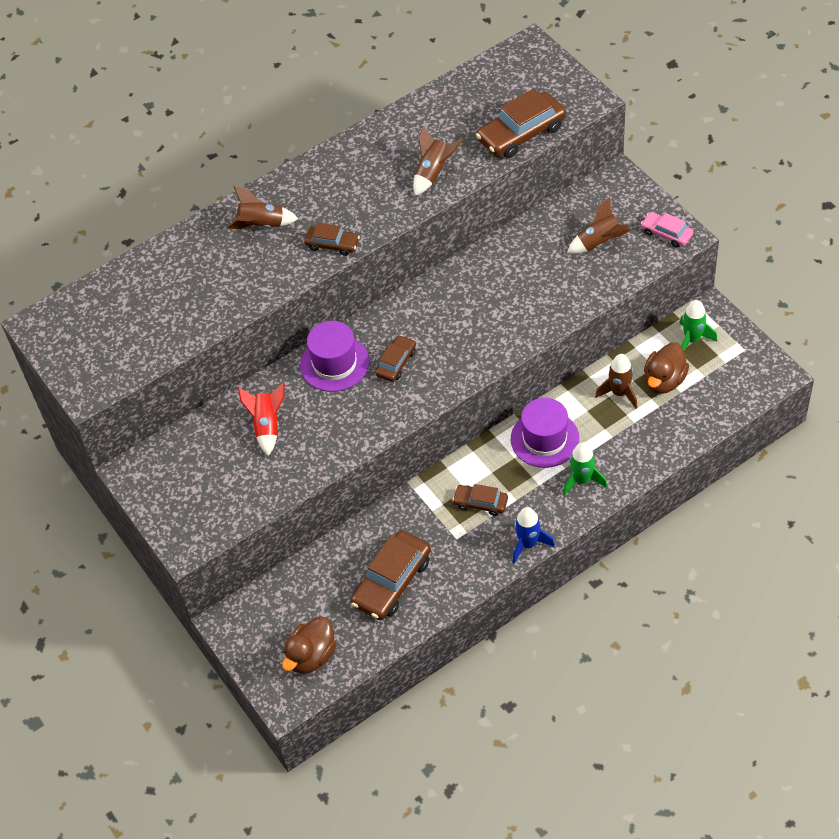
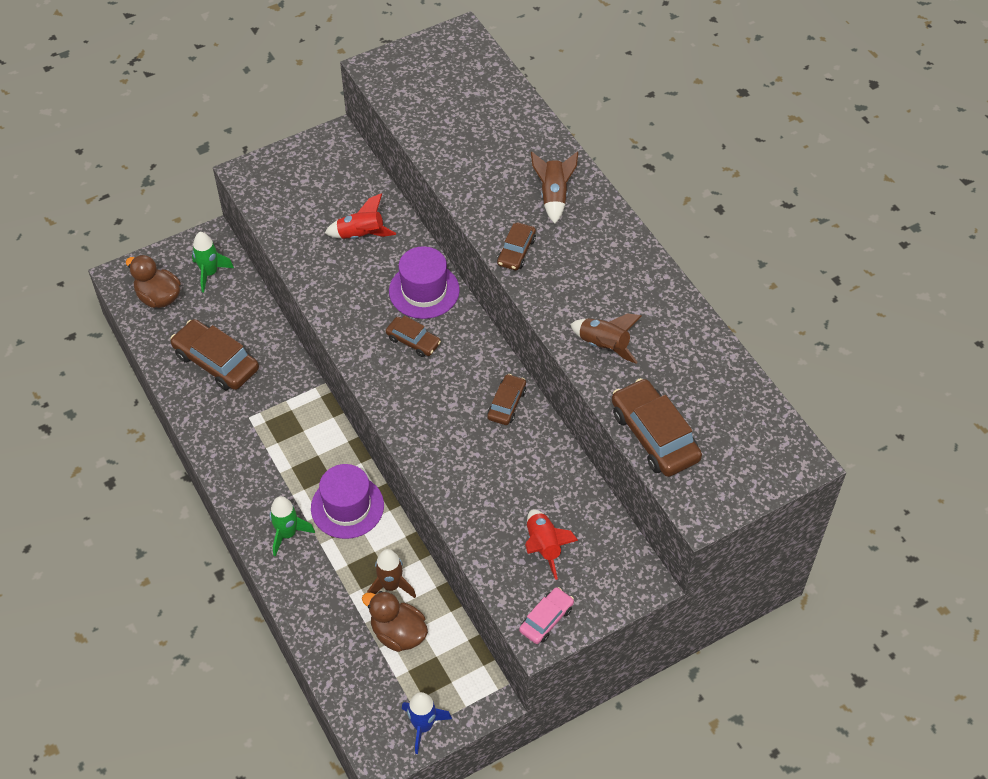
camera: 90 degrees right, 0 degrees up
(480, 503) = (284, 441): brown car -> brown car (506, 404)
(528, 544) = (225, 476): blue rocket -> blue rocket (423, 726)
(599, 242) = (544, 546): brown rocket -> red rocket
(692, 340) = (450, 673): green rocket -> green rocket (210, 273)

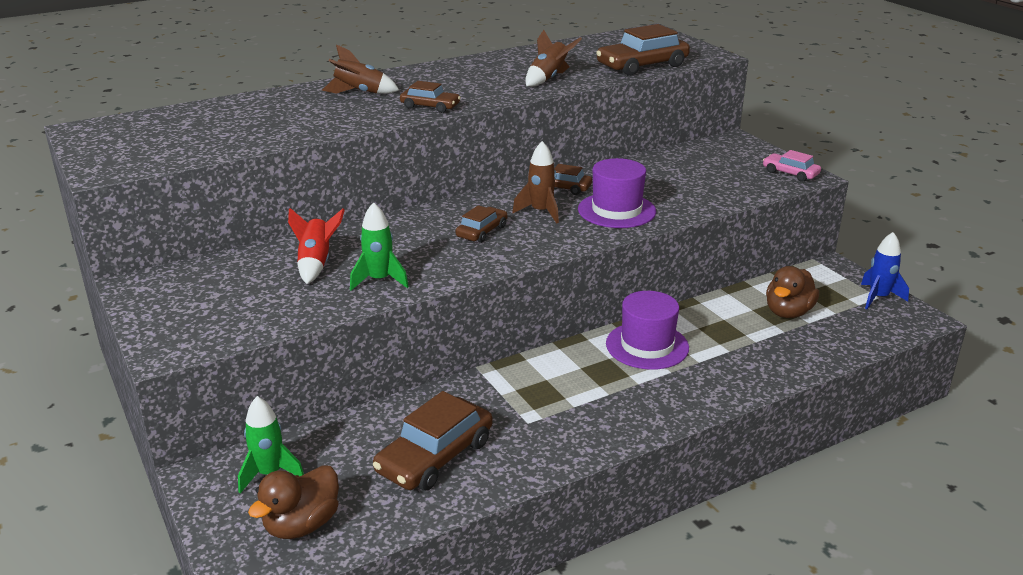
camera: 90 degrees left, 25 degrees down
(287, 534) = (692, 384): green rocket -> green rocket (379, 280)
(391, 586) = (736, 317): brown rocket -> brown rocket (541, 212)
(424, 291) = (411, 227): purple hat -> purple hat (616, 210)
(544, 546) = (717, 173): red rocket -> none

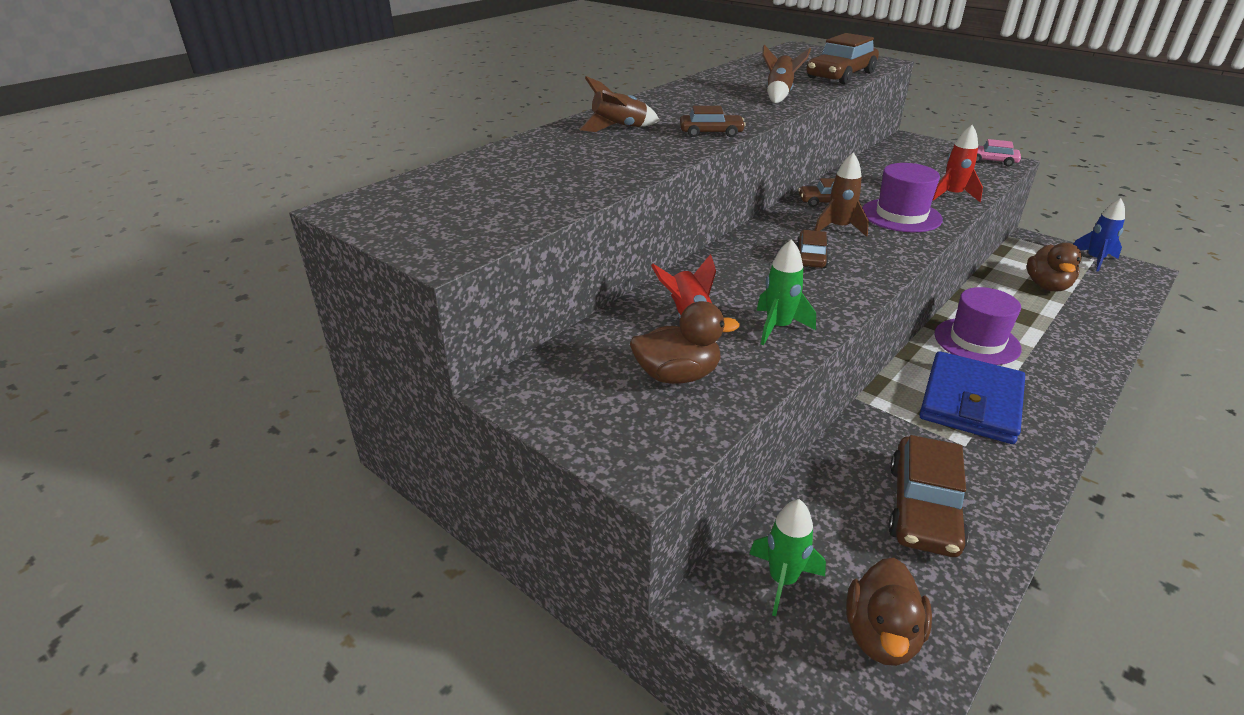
camera: 20 degrees left, 5 degrees up
(259, 298) = (677, 375): none -> brown duck
(575, 392) = (970, 402): none -> blue wallet
(696, 200) = (952, 195): none -> red rocket

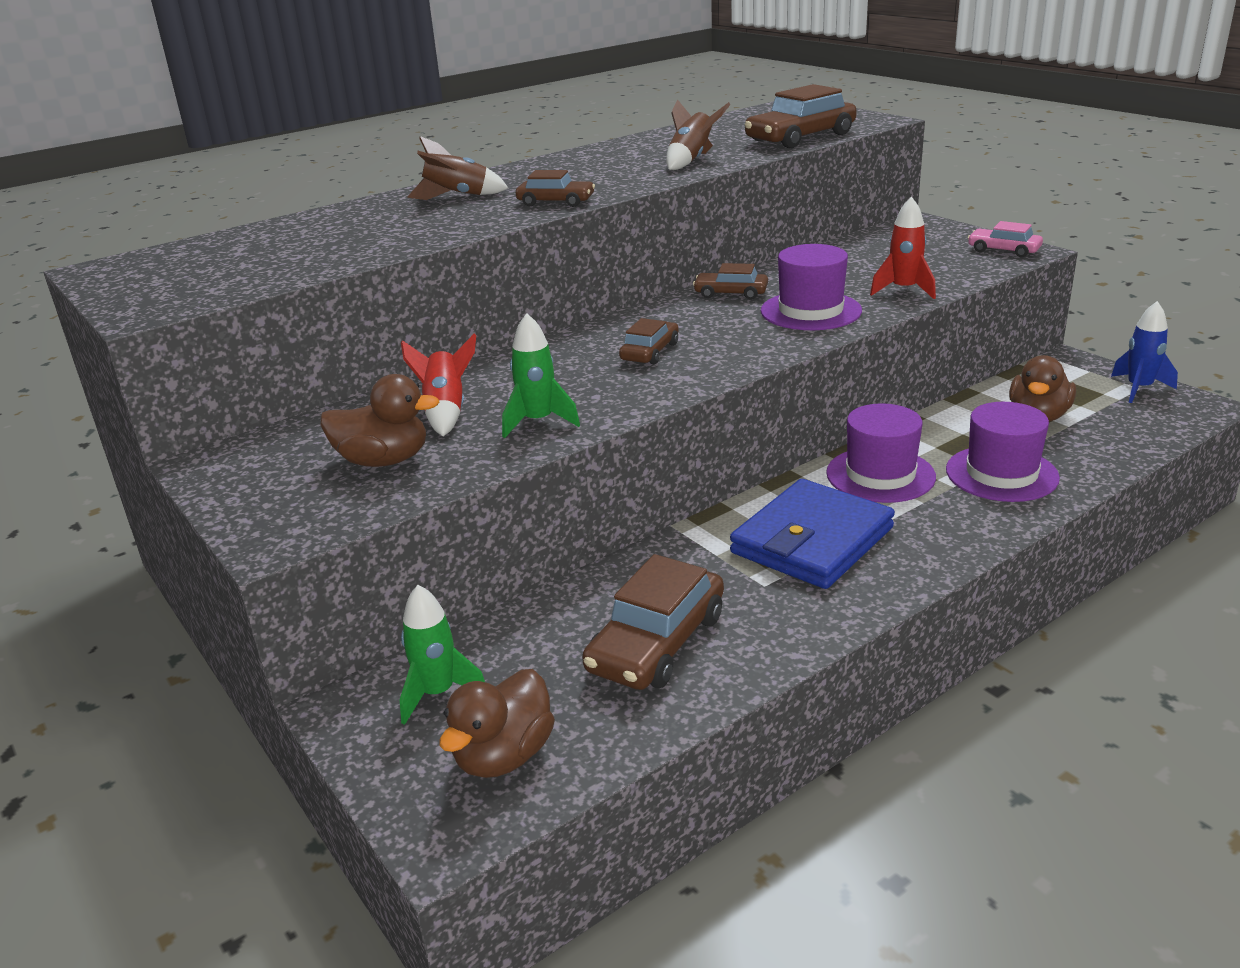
camera: 15 degrees right, 5 degrees down
(838, 228) = (716, 322): brown rocket -> none
(1058, 334) = (1001, 474): none -> purple hat

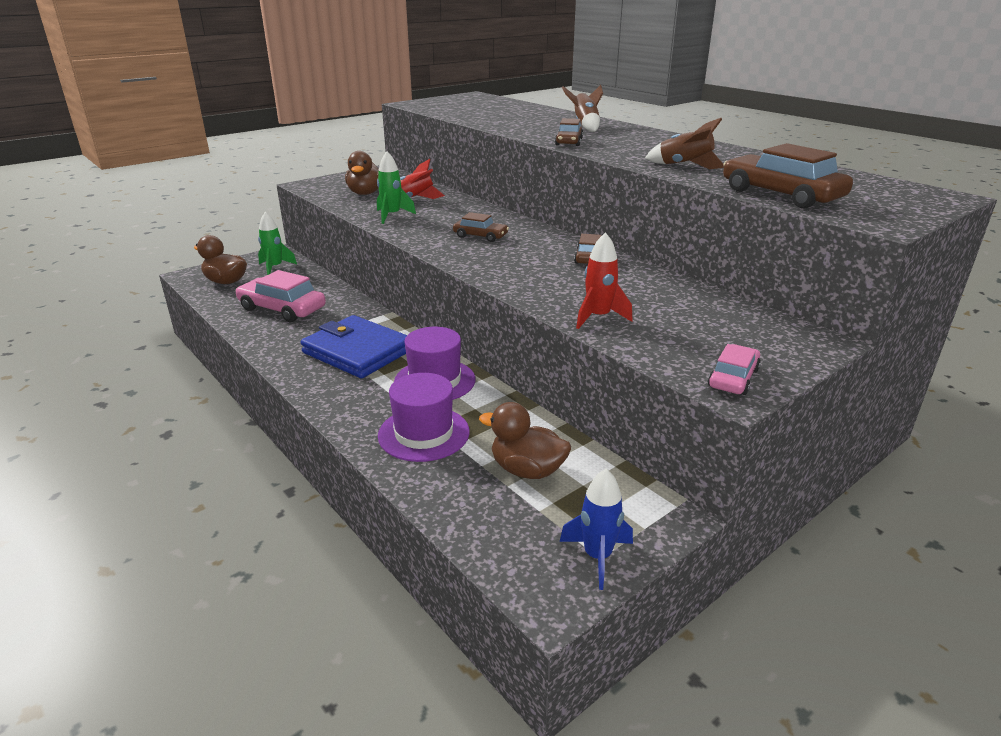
camera: 85 degrees right, 0 degrees up
(656, 642) = (282, 309): brown car -> pink car
(810, 311) = (549, 281): purple hat -> none

